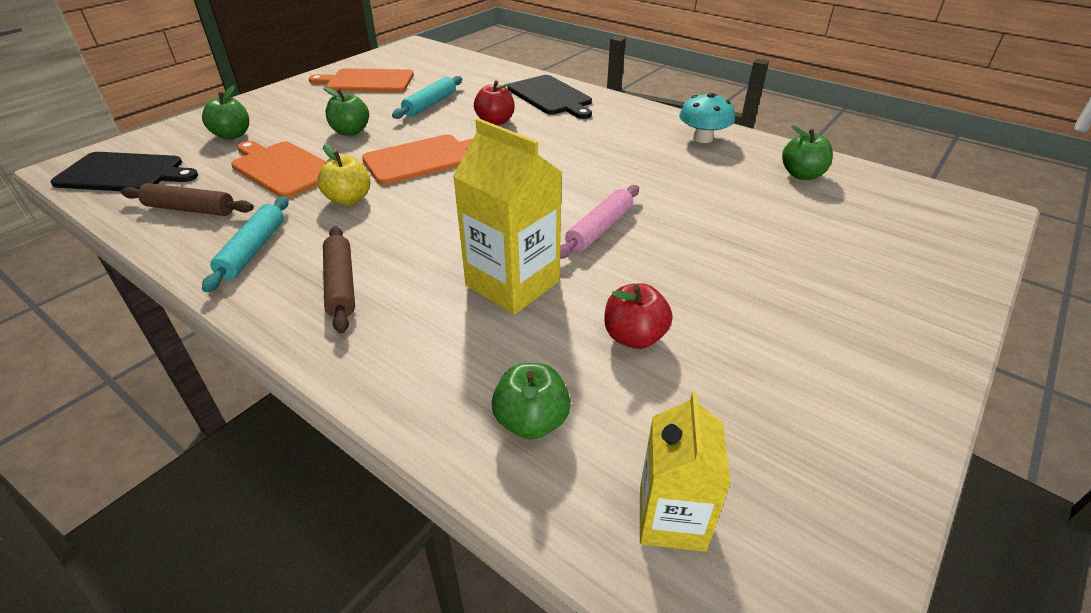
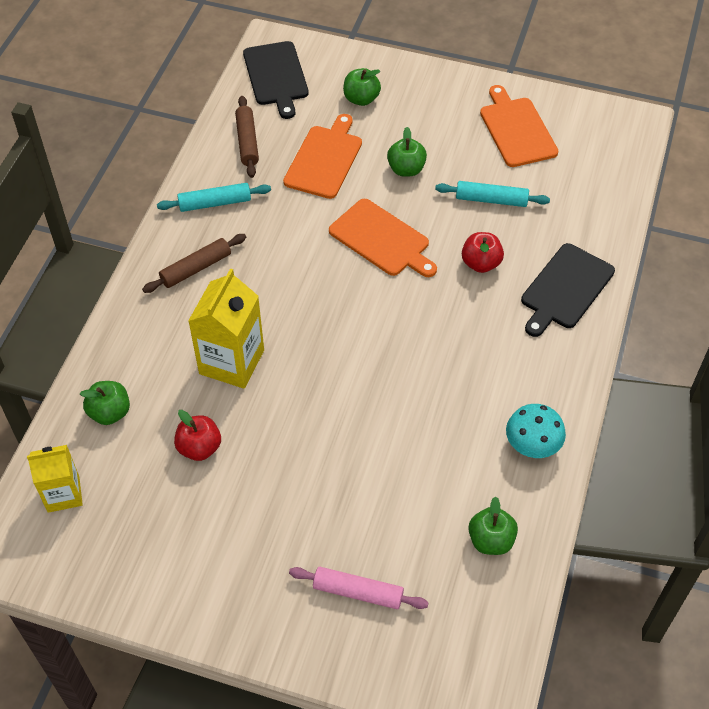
camera: 70 degrees right, 15 degrees up
(349, 199) = (298, 222): yellow apple -> none
(599, 229) = (323, 396): pink rolling pin -> pink rolling pin (358, 592)

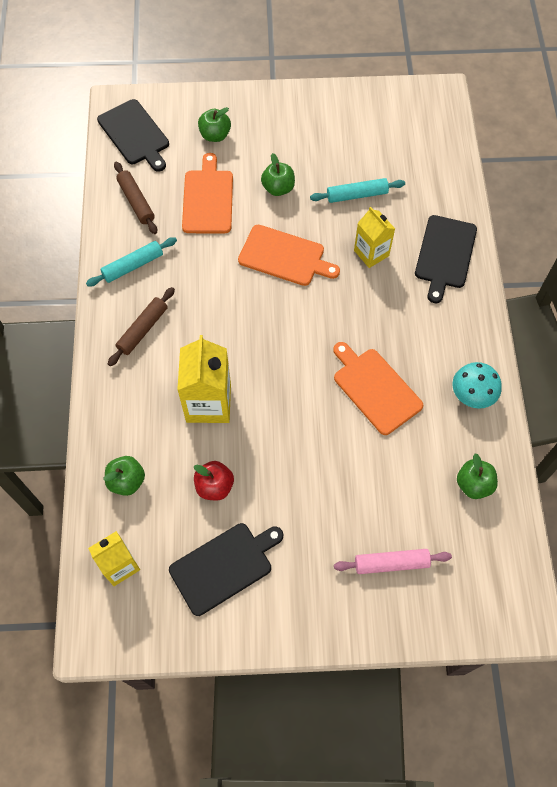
camera: 20 degrees left, 10 degrees up
(172, 532) = (224, 566): none -> black cutting board
(481, 263) = (371, 253): red apple -> yellow carton
(517, 129) = (352, 127): orange cutting board -> orange cutting board (375, 388)

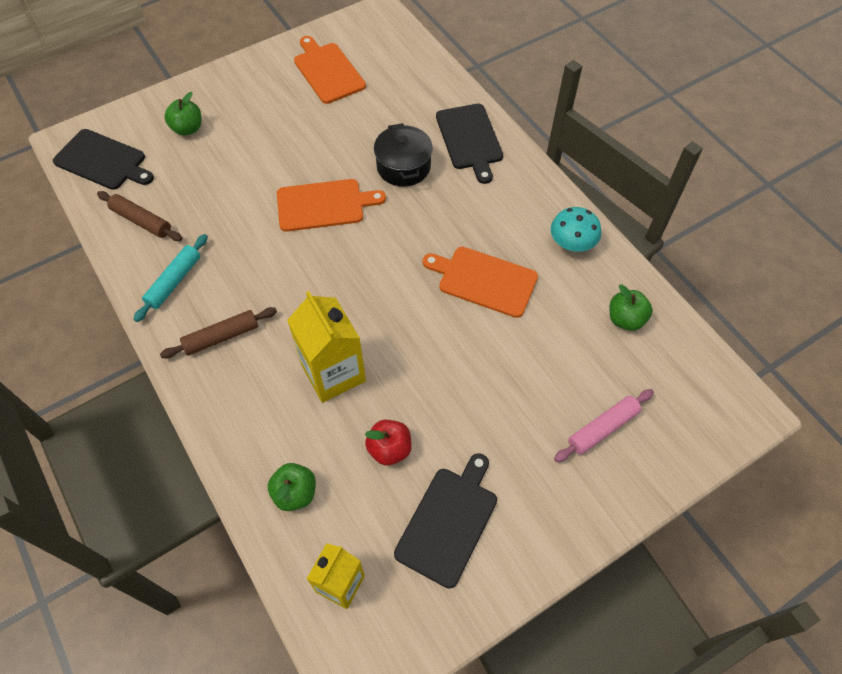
camera: 30 degrees left, 5 degrees down
(142, 329) = (221, 337): brown rolling pin -> brown rolling pin turned 60 degrees clockwise
(208, 199) = (215, 187): orange cutting board -> orange cutting board (328, 71)
(278, 188) = (280, 149): green apple -> none
(357, 195) = (358, 124): turquoise rolling pin -> none
(371, 253) = (403, 166): yellow carton -> black pot

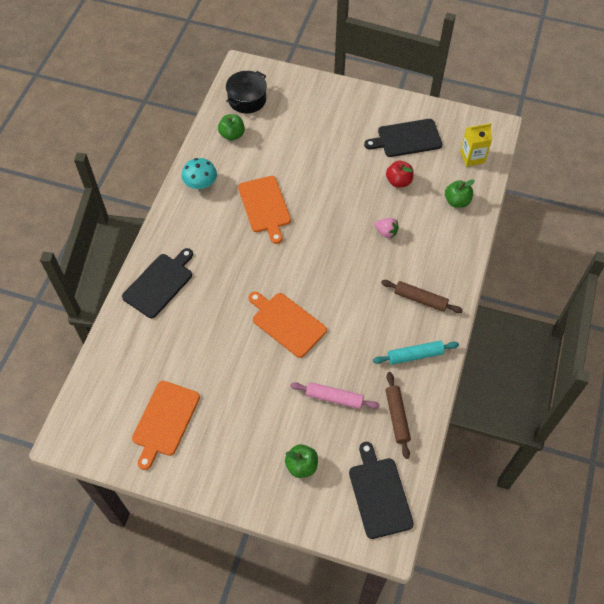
camera: 130 degrees left, 0 degrees up
(333, 373) = (386, 232): yellow carton -> pink strawberry
(403, 166) = (216, 303): black pot -> black pot (247, 99)
(602, 428) = (304, 112): pink rolling pin -> pink rolling pin (334, 398)

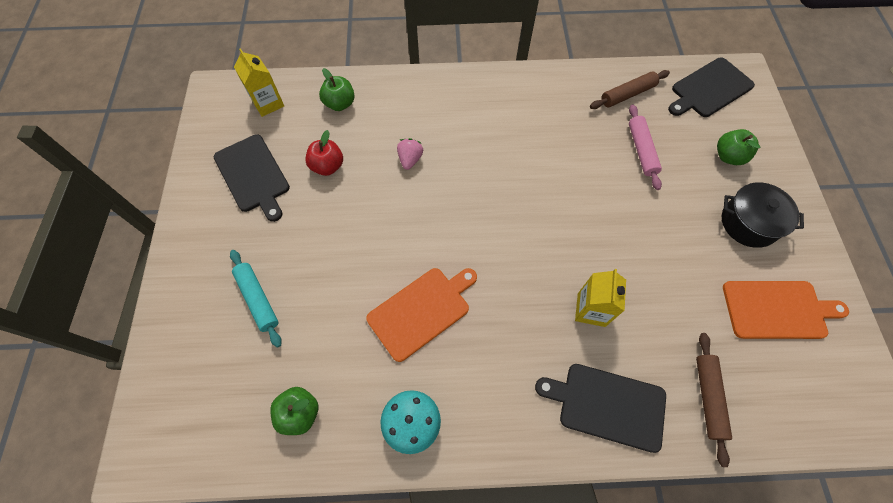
camera: 110 degrees left, 5 degrees up
(221, 301) = (591, 309): none -> yellow carton
(247, 99) = (216, 419): black pot -> black pot (749, 223)
(287, 323) = (580, 223): orange cutting board -> none
(415, 355) = (554, 96): turquoise rolling pin -> turquoise rolling pin (258, 299)
(420, 299) = (486, 107): brown rolling pin -> brown rolling pin (708, 397)

